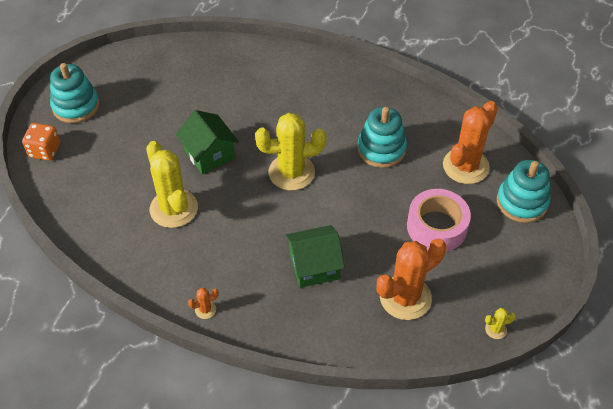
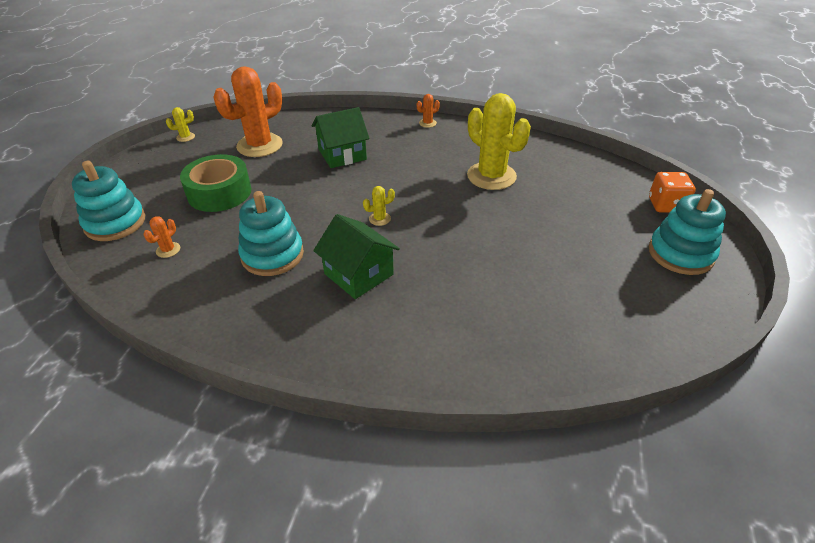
camera: 170 degrees right, 10 degrees down
(209, 154) = (480, 224): green house -> green house (358, 274)
(291, 172) = (379, 219): yellow cactus -> yellow cactus, size x0.41
(436, 227) = (219, 192): pink tape -> green tape
(465, 166) = (168, 250): orange cactus -> orange cactus, size x0.41

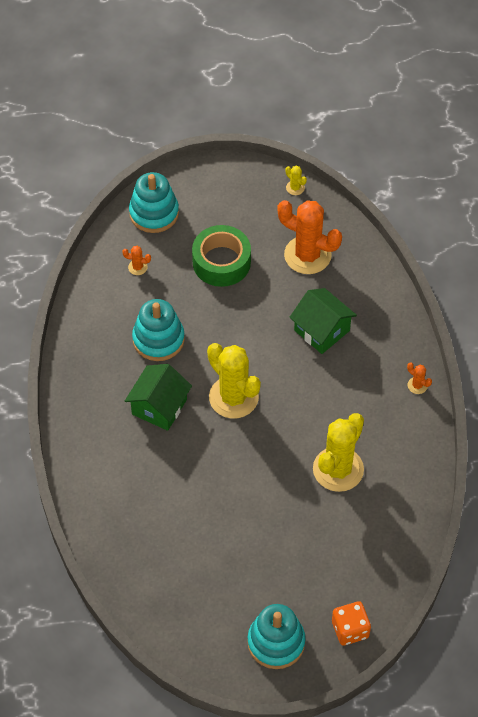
camera: 70 degrees right, 15 degrees up
(379, 219) = (233, 397): yellow cactus -> yellow cactus, size x2.45

